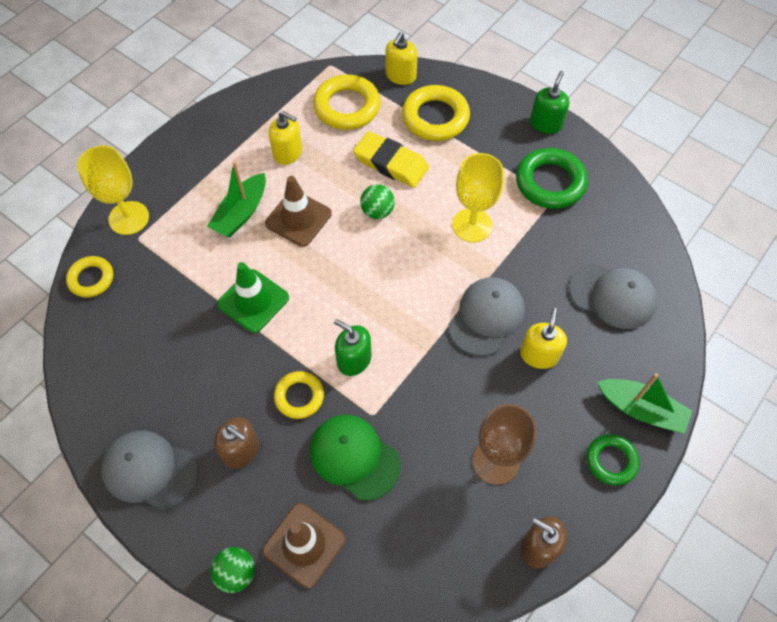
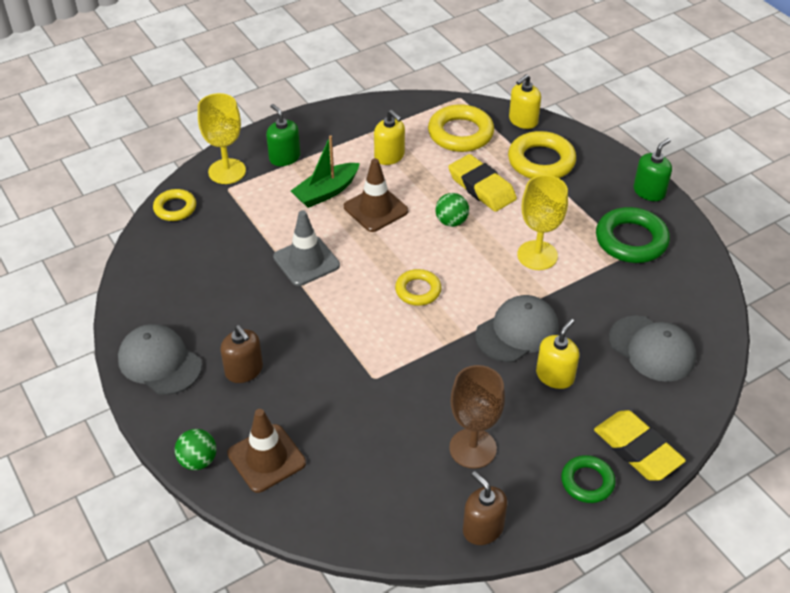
camera: 20 degrees right, 15 degrees down
(253, 301) = (306, 261): green traffic cone -> grey traffic cone
(299, 396) = (314, 345): yellow ring -> yellow ring (418, 290)
(354, 359) = (376, 331): green soap dispenser -> green soap dispenser (284, 157)
(354, 457) = (342, 405): green cap -> none
(641, 409) = (637, 449): green boat -> yellow eraser

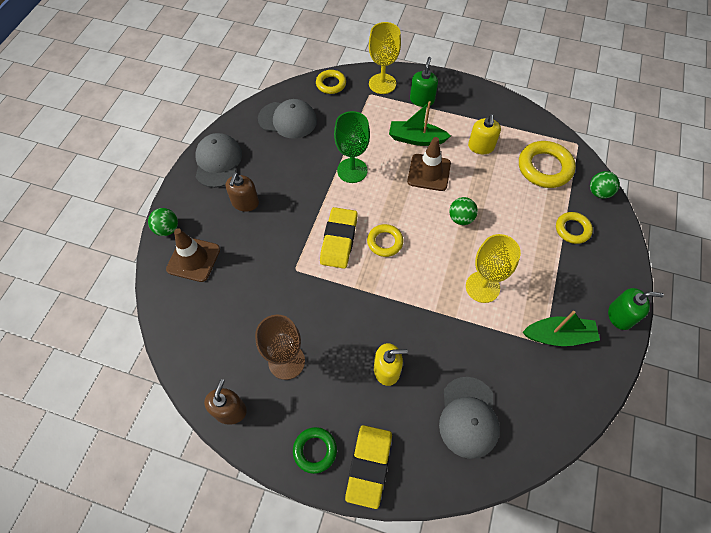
camera: 50 degrees right, 15 degrees up
(306, 261) = (352, 170): grey traffic cone -> green goblet
(481, 187) = (509, 213): yellow eraser -> yellow eraser (339, 240)
(517, 332) = (404, 321): grey cap -> grey cap (287, 120)
(523, 121) = (599, 192): yellow soap dispenser -> green ball
(541, 161) = (572, 229): yellow ring -> yellow ring, size x0.61
(631, 240) = (558, 336): green ring -> green boat

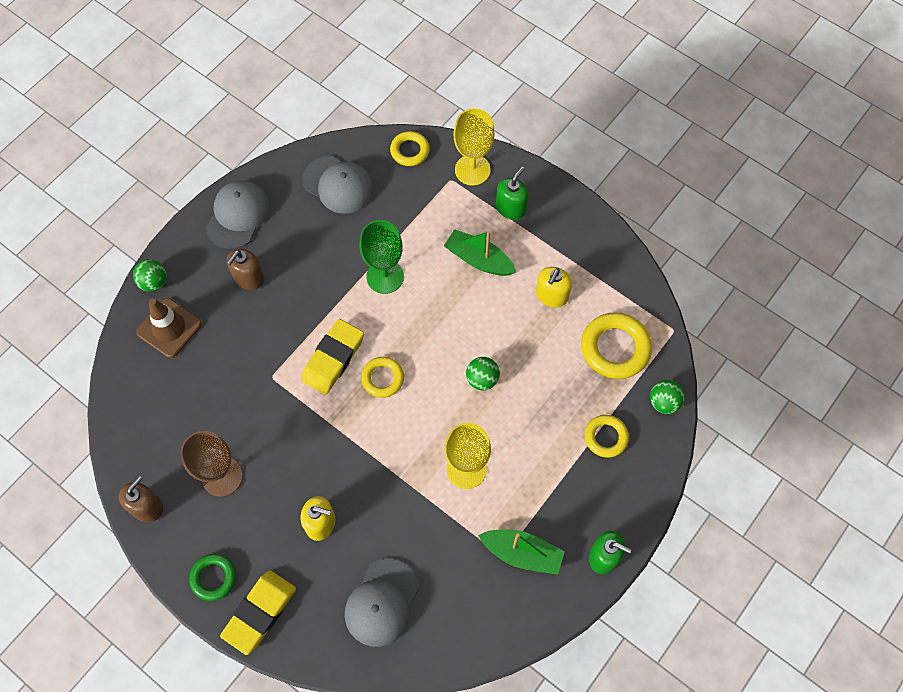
camera: 20 degrees right, 5 degrees up
(429, 172) = (473, 309): brown traffic cone -> none

